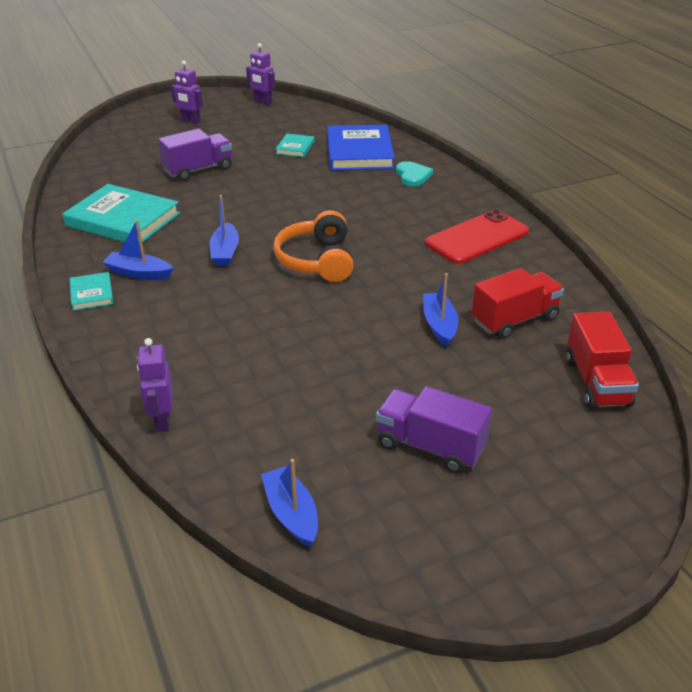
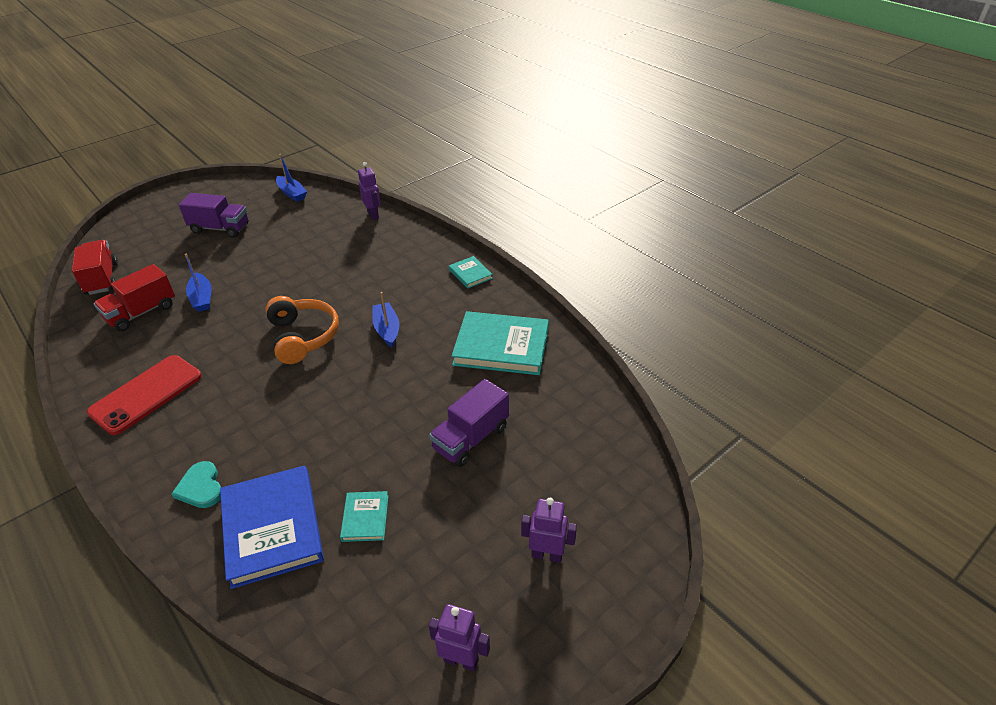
camera: 165 degrees right, 5 degrees up
(139, 273) = (447, 296): blue boat -> none

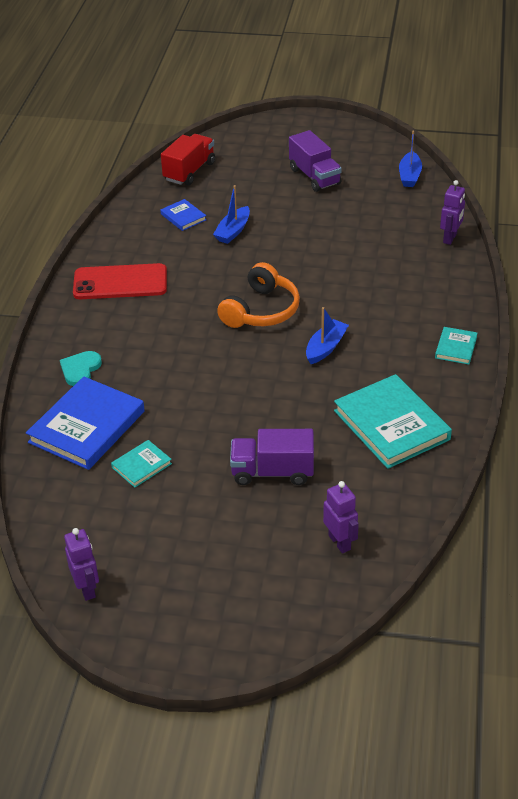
camera: 50 degrees right, 0 degrees up
(141, 313) = (183, 217): red truck -> blue book
(547, 555) = (213, 583): purple robot -> purple robot (340, 542)

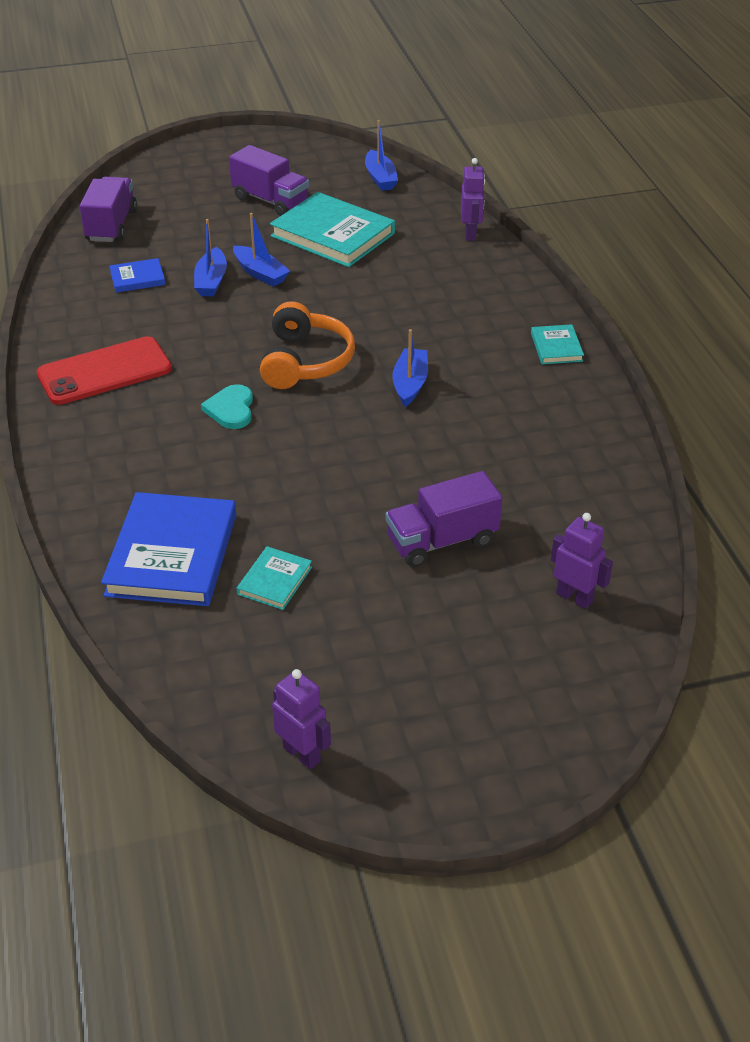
camera: 25 degrees left, 0 degrees up
(80, 369) = (118, 488): turquoise heart -> turquoise heart (231, 409)
(183, 217) = (137, 278): blue book -> blue book turned 45 degrees counterclockwise
(189, 171) = (111, 226): red truck -> purple truck
(271, 233) = (260, 273): none -> blue boat
(391, 425) = (543, 449): turquoise book -> turquoise book (333, 235)

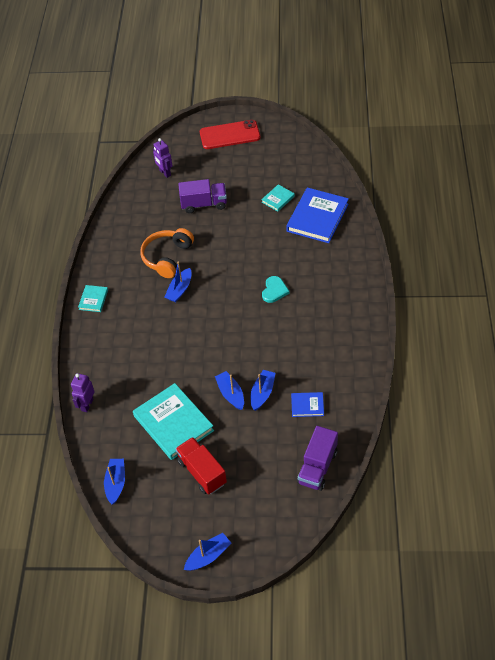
camera: 160 degrees left, 10 degrees up
(104, 371) = (335, 329): red phone -> red phone (230, 135)
(234, 146) = (208, 556): none -> blue boat
(270, 201) = (202, 472): purple truck -> red truck
(302, 754) = (286, 138): purple robot -> none
(305, 361) = (227, 315): orange headphones -> orange headphones (167, 257)

